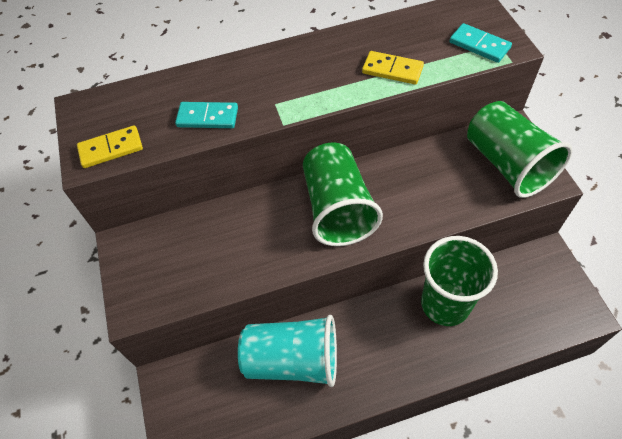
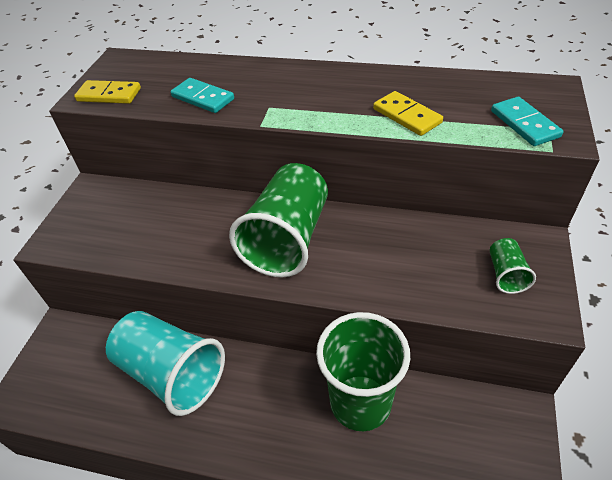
camera: 30 degrees right, 10 degrees down
(507, 164) = (506, 274): green cup -> green cup, size x0.44

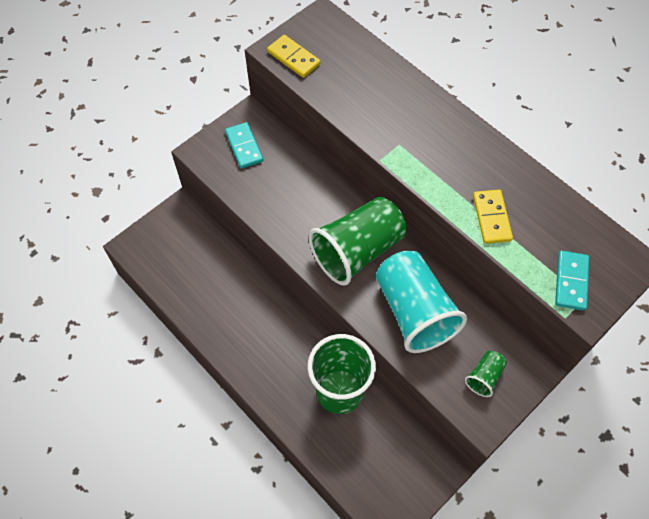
camera: 30 degrees right, 15 degrees up
(172, 373) = (234, 291): turquoise cup -> turquoise cup (414, 311)
(203, 98) = (358, 104): turquoise domino -> turquoise domino (244, 146)

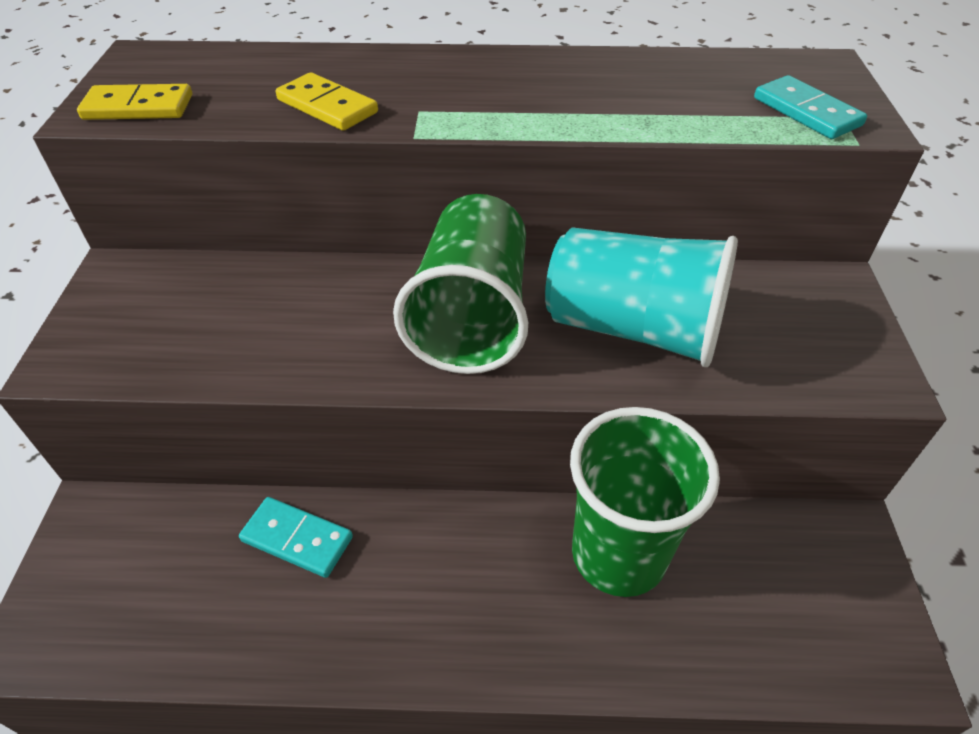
camera: 45 degrees left, 15 degrees down
(244, 146) = (144, 310): turquoise domino -> turquoise domino (297, 539)
(484, 377) = (808, 332): green cup -> none
(491, 218) = (636, 111): yellow domino -> yellow domino (327, 106)

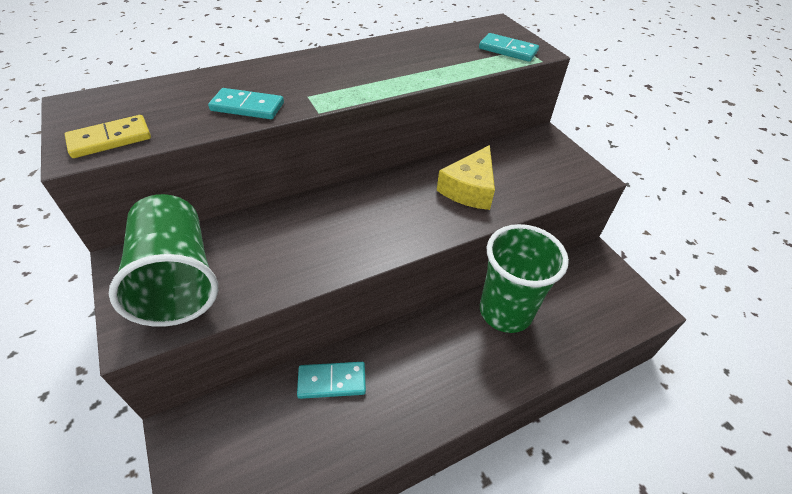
camera: 30 degrees left, 0 degrees up
(327, 106) = (247, 107): yellow domino -> turquoise domino
(472, 316) = (382, 210): green cup -> green cup (177, 279)
(633, 328) = (469, 189): turquoise cup -> yellow cheese

